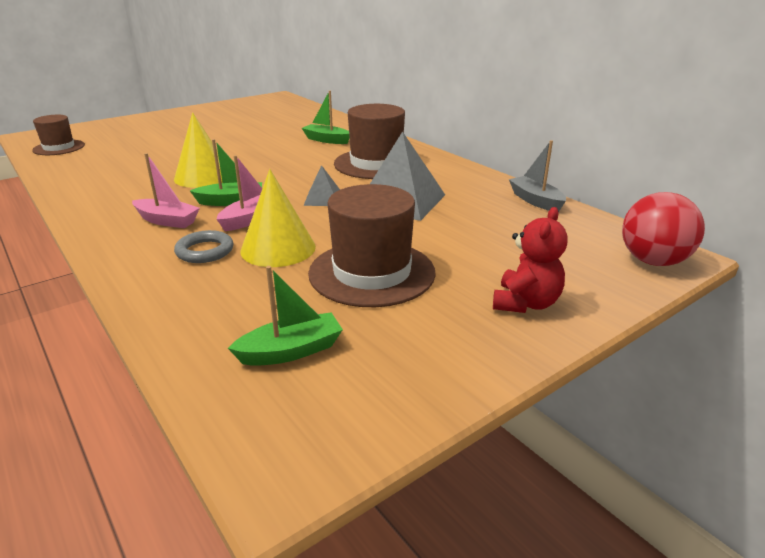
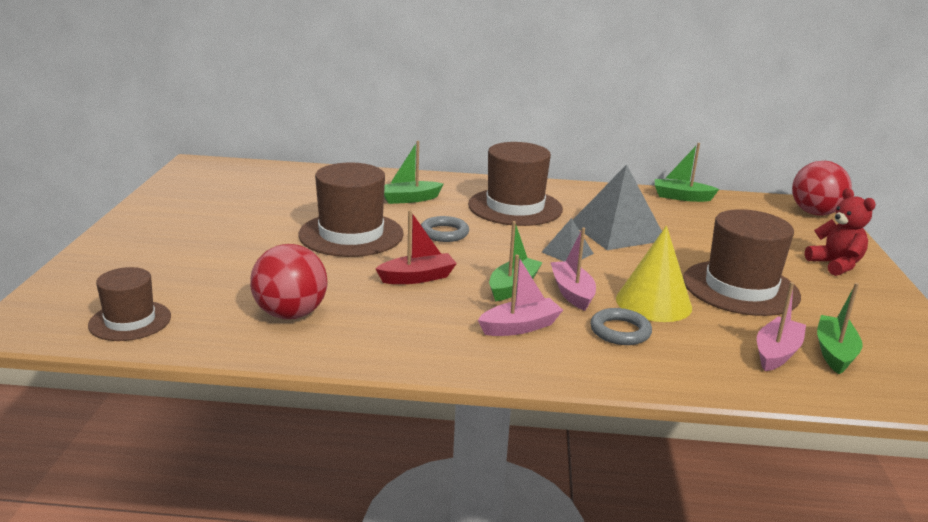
camera: 50 degrees left, 5 degrees down
(107, 169) = (291, 314): none -> red ball
(203, 177) = (417, 278): yellow cone -> red boat
(241, 146) = (351, 234): none -> brown hat
(249, 322) = (776, 353): none -> pink boat
(288, 162) = (444, 233): none -> grey ring
(535, 201) = (681, 197): grey boat -> green boat

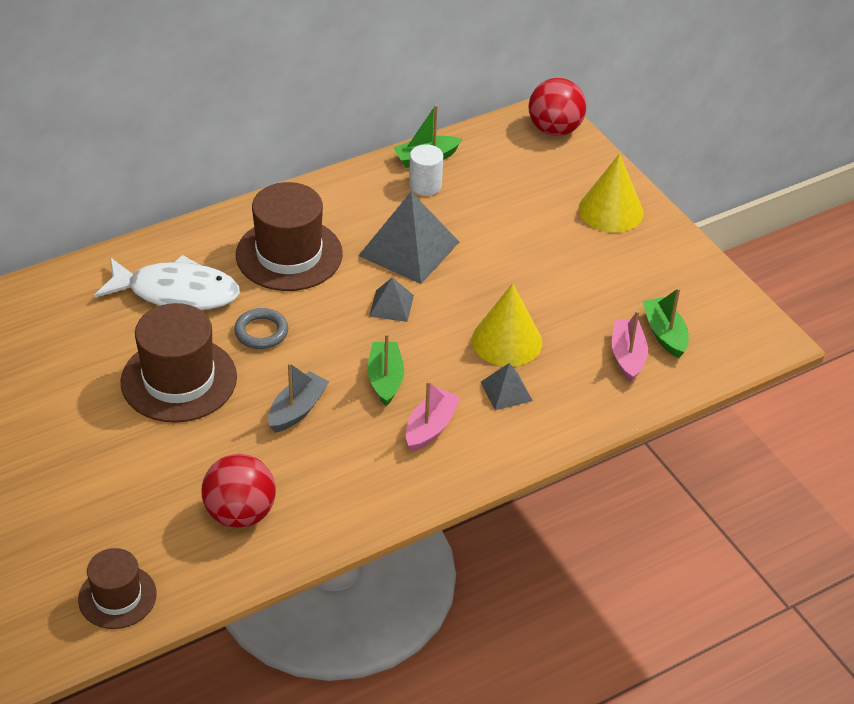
camera: 35 degrees left, 20 degrees up
(409, 199) = (177, 292): green boat -> white fish
(417, 278) = (297, 410): red boat -> grey boat
(572, 293) = (437, 361): pink boat -> none
(620, 331) = (506, 391): grey ring -> grey pyramid
(666, 208) = (425, 185): none -> white cylinder
(740, 288) = (558, 284): brown hat -> none
(835, 265) = (611, 210): red teddy bear -> yellow cone

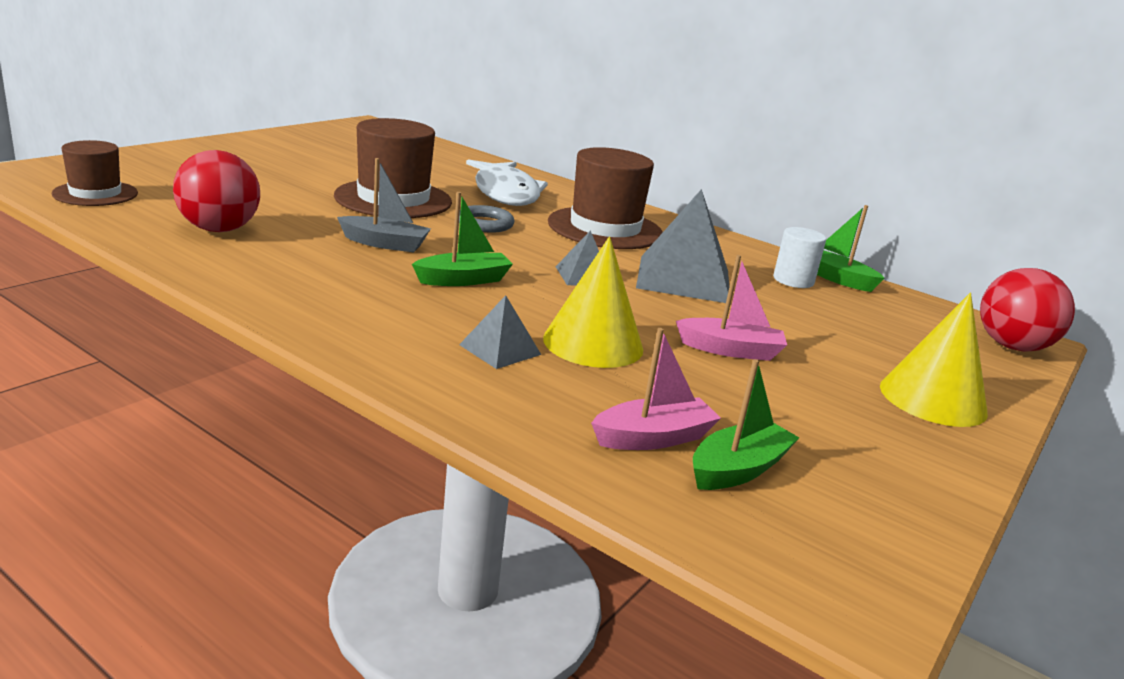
camera: 65 degrees right, 20 degrees down
(430, 427) = (400, 308): pink boat -> pink boat (730, 350)

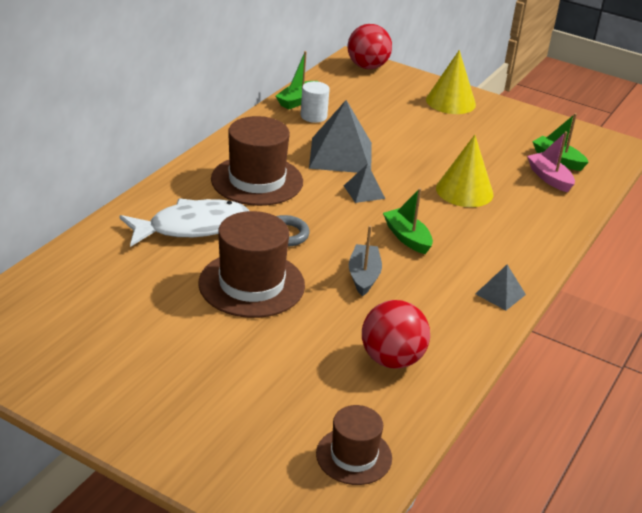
camera: 95 degrees left, 10 degrees up
(500, 349) = (496, 220): grey pyramid -> grey pyramid (500, 294)
(730, 350) = (439, 149): pink boat -> none

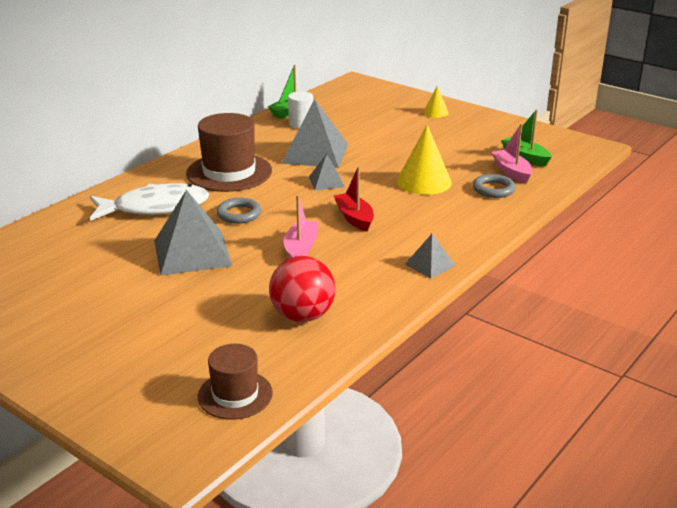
camera: 10 degrees right, 5 degrees down
(251, 284) = (192, 253): brown hat -> grey pyramid
(364, 276) = (301, 248): grey boat -> pink boat
(367, 67) = (366, 86): red ball -> none
(407, 238) = (354, 218): green boat -> red boat
(450, 102) = (435, 112): yellow cone -> yellow cone, size x0.54
(537, 200) = (493, 189): none -> grey ring

